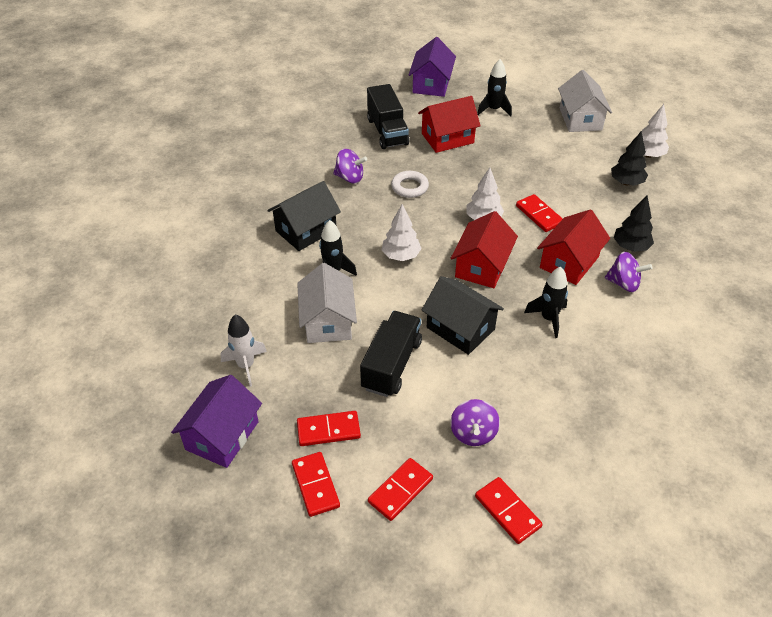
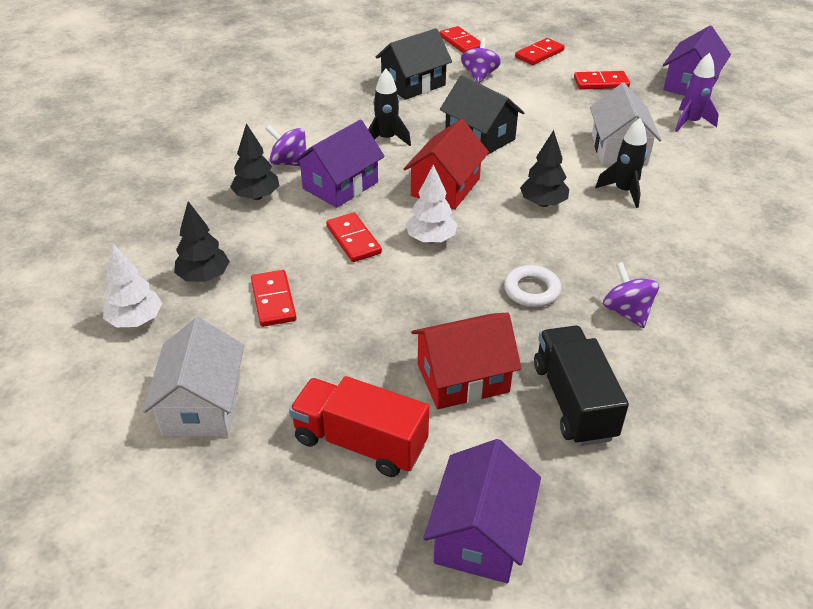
camera: 175 degrees left, 5 degrees down
(246, 366) = (690, 122): white rocket -> purple rocket
(306, 230) = (672, 239): black house -> black house (413, 84)
(315, 485) = (604, 59): red domino -> red domino (273, 300)
(350, 178) = (626, 312): purple spinning top -> purple spinning top turned 45 degrees clockwise
(391, 365) = (549, 116): black truck -> none
(401, 256) = (543, 203): white tree -> black tree
(494, 110) = (360, 442): black rocket -> red truck
(569, 262) = (340, 185): red house -> purple house

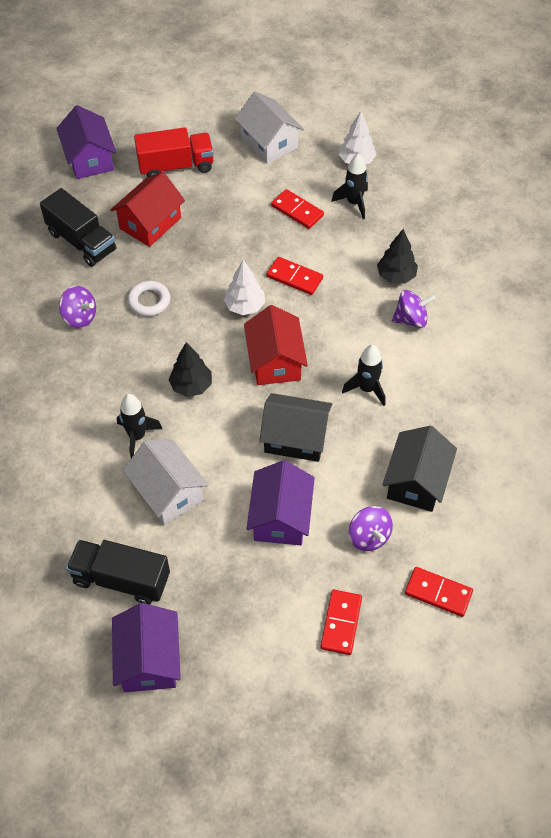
camera: 145 degrees right, 15 degrees up
(204, 277) = (354, 203): black tree -> black rocket
(340, 185) = (351, 319): purple house -> purple house (280, 517)
(601, 83) = (243, 601): red domino -> none
(690, 122) = (121, 579): purple rocket -> black truck

